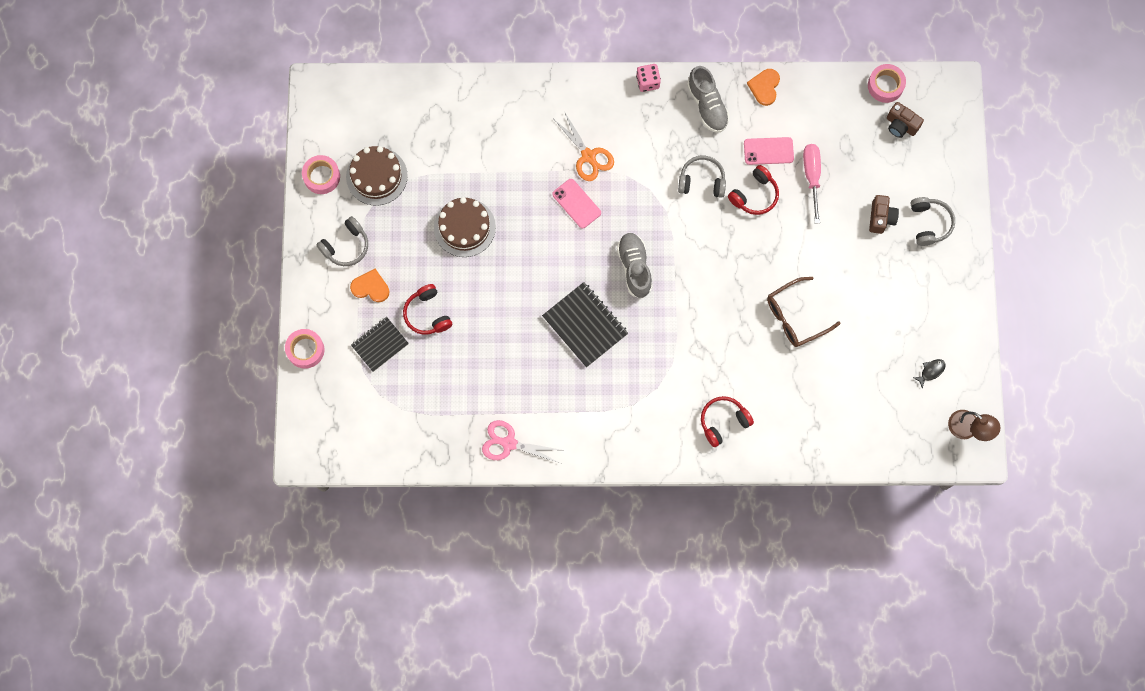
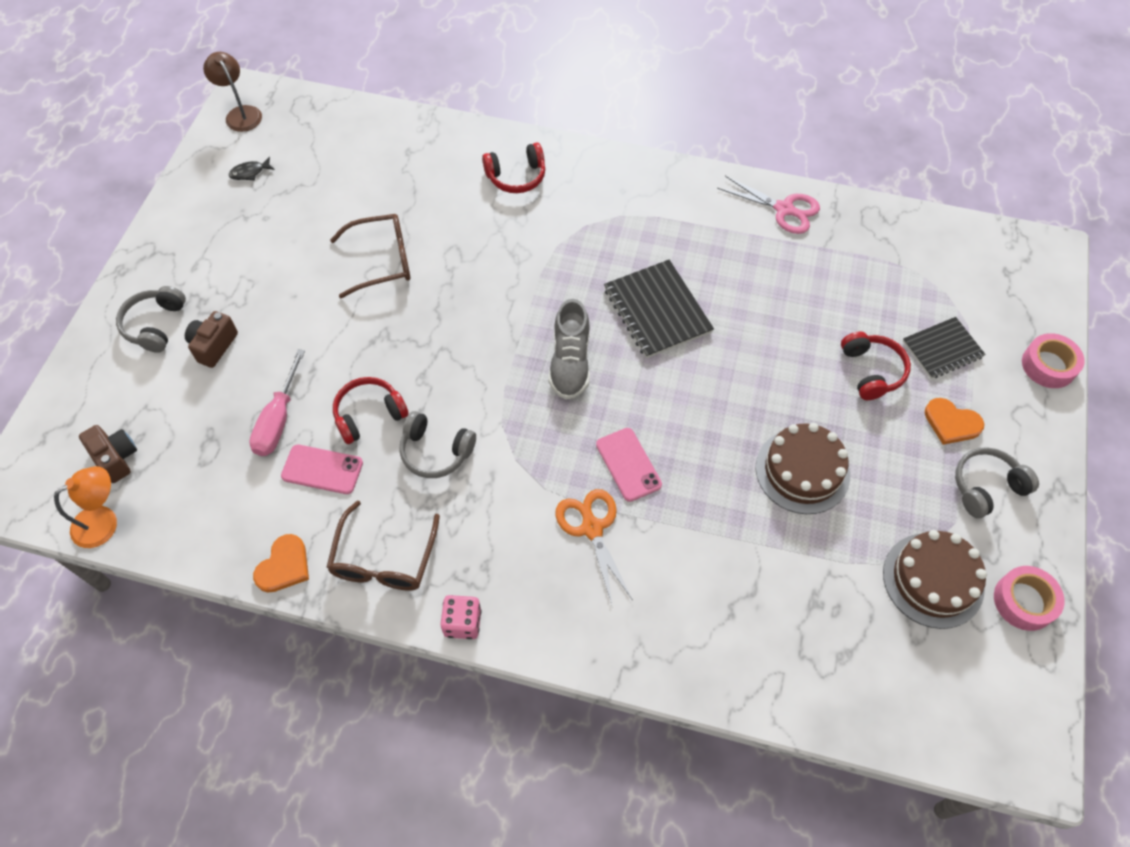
camera: 165 degrees left, 15 degrees down
(707, 105) = (383, 560): grey shoe -> brown glasses
(885, 85) = (104, 521): pink tape -> orange lamp

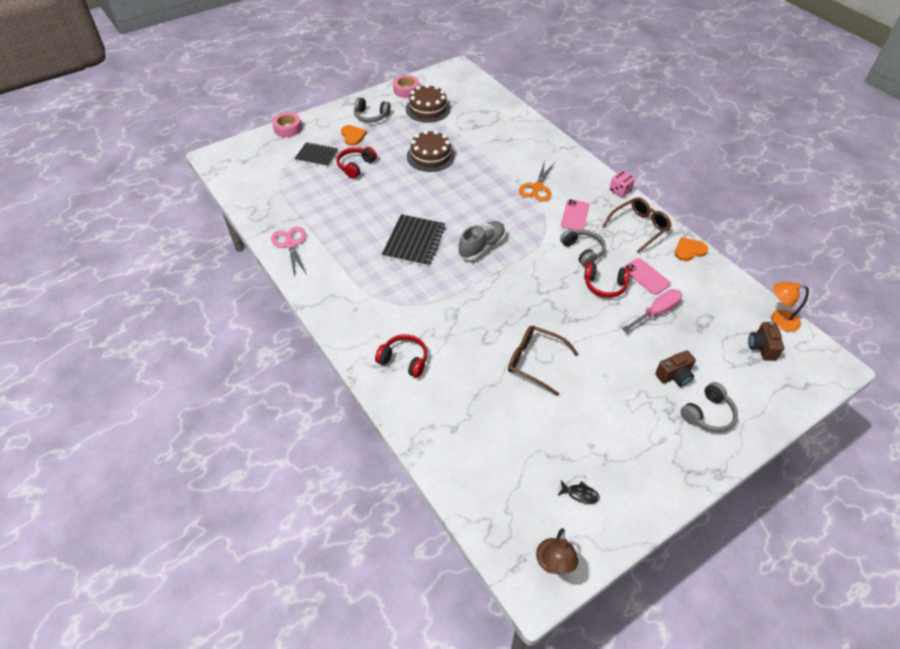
camera: 140 degrees left, 10 degrees down
(628, 464) = (498, 197): pink phone -> pink phone (575, 215)

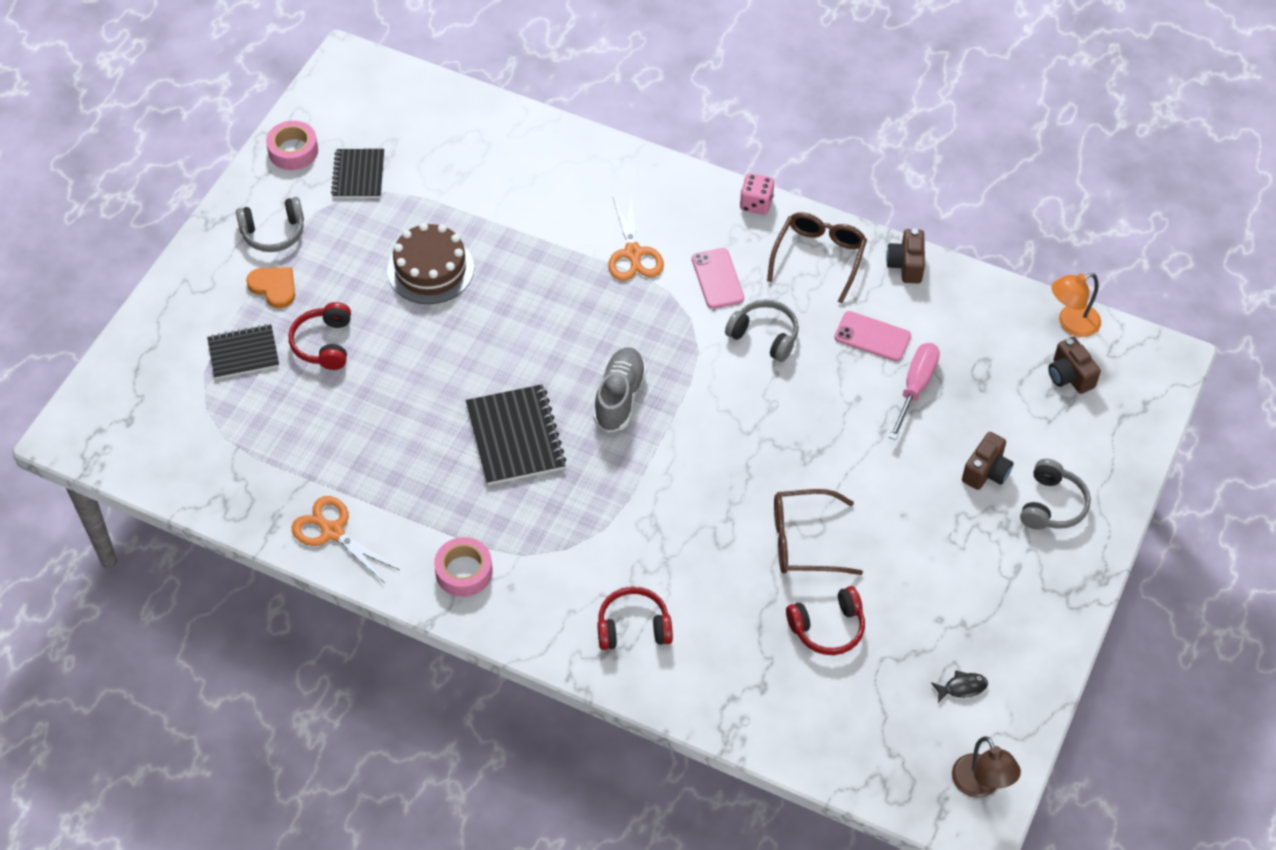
camera: 30 degrees left, 5 degrees up
(287, 128) = (150, 322): pink tape -> pink tape (464, 572)
(291, 244) = (332, 532): pink scissors -> orange scissors
(428, 109) = (358, 175): brown cake -> black notebook
(604, 285) = (826, 379): red headphones -> red headphones (827, 628)
(689, 250) = (906, 265): orange heart -> brown camera

